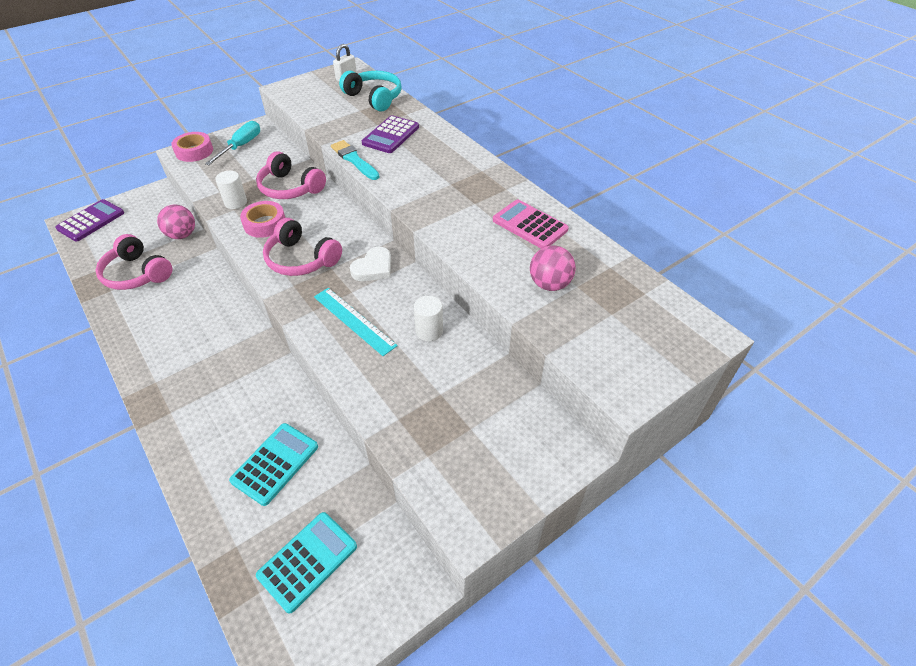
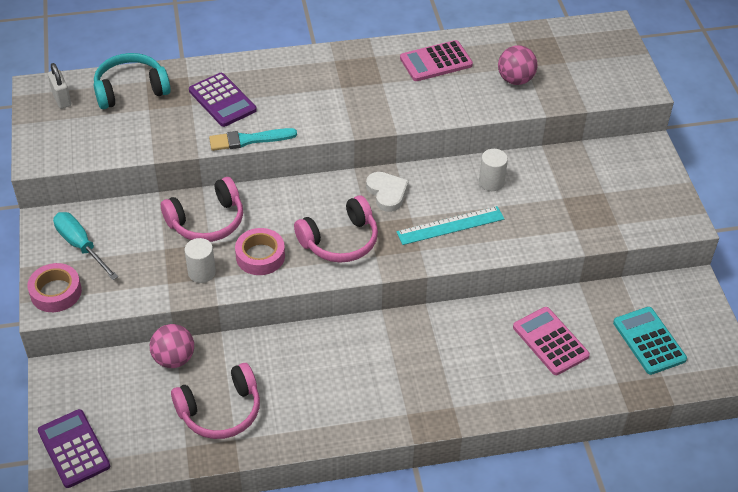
camera: 65 degrees left, 0 degrees up
(275, 463) = (550, 341): turquoise calculator -> pink calculator

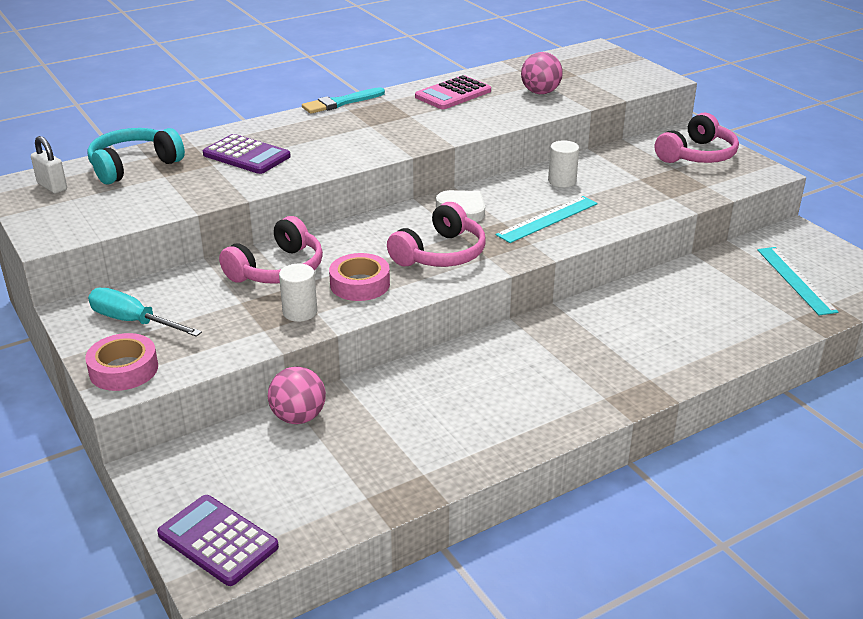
camera: 20 degrees left, 15 degrees down
(220, 411) = (387, 451): pink headphones -> pink headphones (697, 155)
(249, 140) = (297, 178): turquoise brush -> turquoise brush (341, 102)
(550, 341) = (703, 302): pink calculator -> none
(649, 341) = (795, 280): turquoise calculator -> turquoise ruler

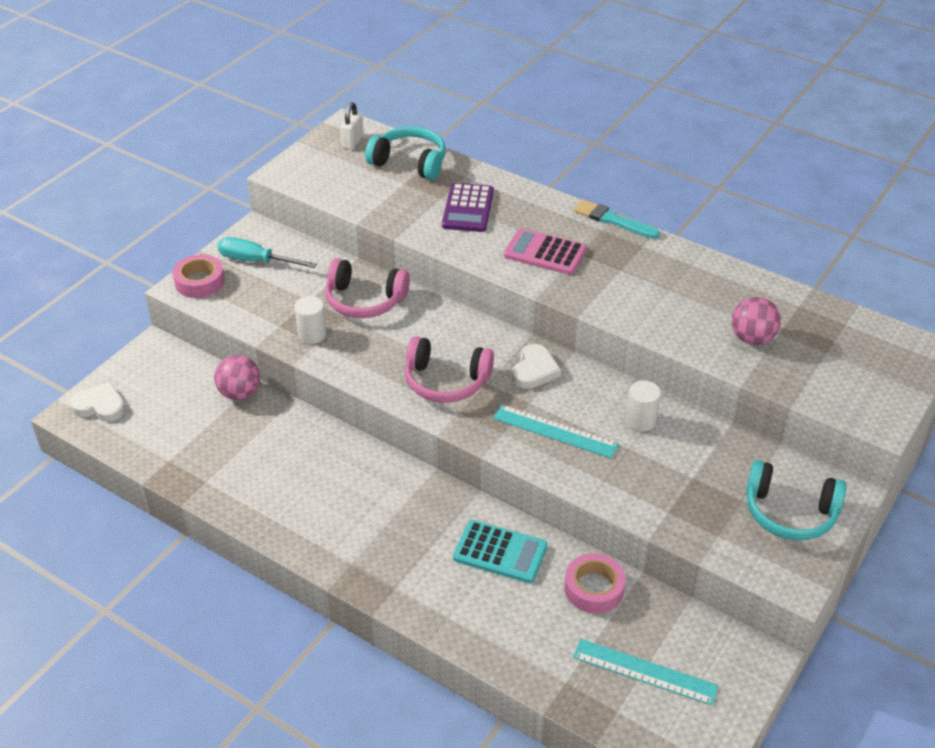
camera: 65 degrees right, 10 degrees up
(133, 322) = (256, 261): turquoise screwdriver -> turquoise screwdriver turned 75 degrees counterclockwise
(218, 540) = (100, 406): purple calculator -> white heart
(360, 284) = (369, 351): pink tape -> pink tape (594, 588)
(453, 94) = (694, 281): pink calculator -> pink calculator (545, 253)
(636, 311) = (500, 552): none -> turquoise calculator
(697, 155) = (790, 512): pink headphones -> turquoise headphones
(795, 280) = (644, 671): turquoise ruler -> turquoise ruler turned 60 degrees clockwise

